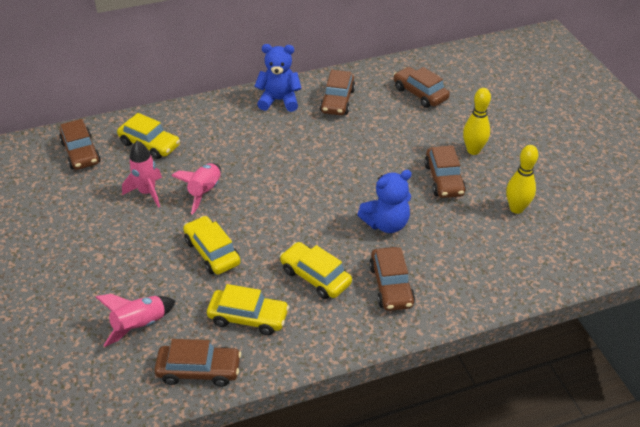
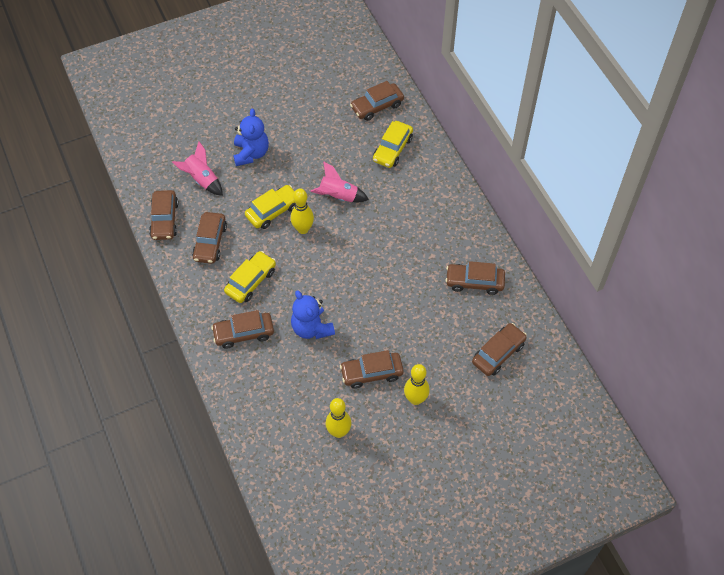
camera: 85 degrees right, 15 degrees up
(147, 192) = (334, 158): pink rocket -> none
(246, 225) = (303, 229): none -> yellow bowling pin
(248, 317) = (210, 242): yellow car -> brown car
(279, 100) = (467, 235): blue teddy bear -> blue teddy bear (251, 153)

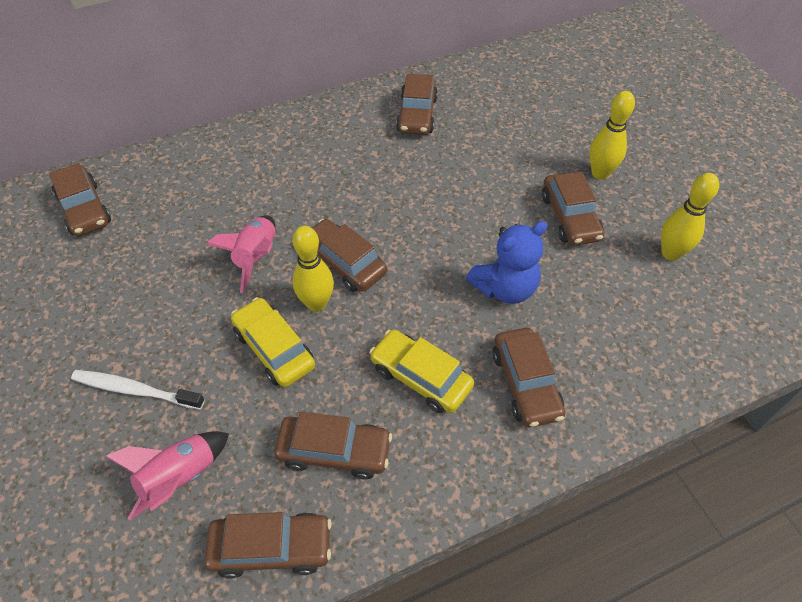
camera: 90 degrees left, 5 degrees down
(251, 153) = (135, 390): blue teddy bear -> white toothbrush
(392, 149) = (177, 191): yellow car -> none
(498, 353) = (519, 99): brown car -> brown car (344, 263)

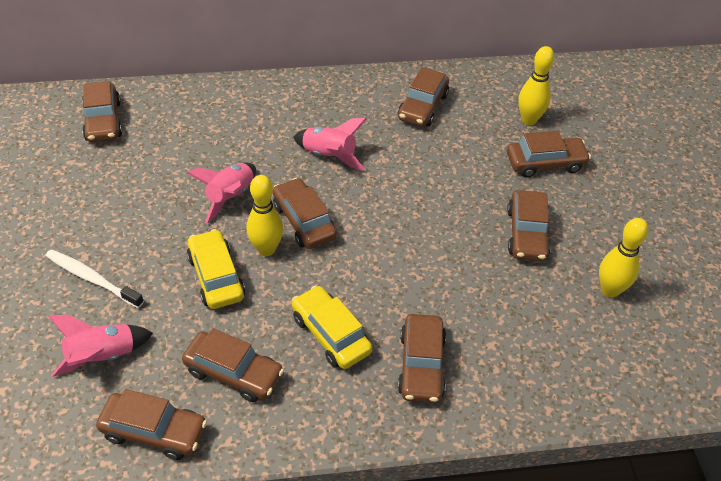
camera: 15 degrees right, 5 degrees down
(343, 187) = (329, 156): none -> pink rocket
(505, 288) = (438, 280): blue teddy bear -> none
(557, 143) = (545, 163): none -> brown car
(600, 173) = (574, 201): yellow bowling pin -> yellow bowling pin (529, 120)

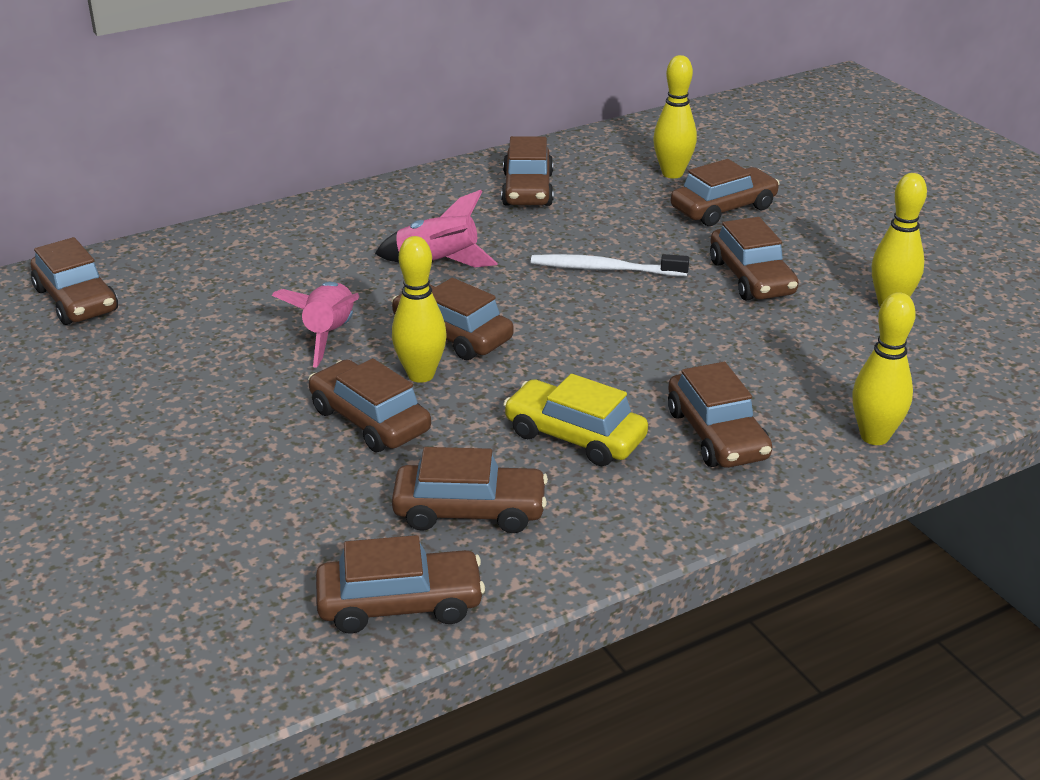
camera: 20 degrees left, 15 degrees down
(92, 278) = (183, 469): white toothbrush -> white toothbrush (604, 269)
(102, 356) = (262, 547): pink rocket -> none
(216, 277) = (370, 420): yellow car -> brown car
(525, 405) = (874, 436): none -> yellow bowling pin

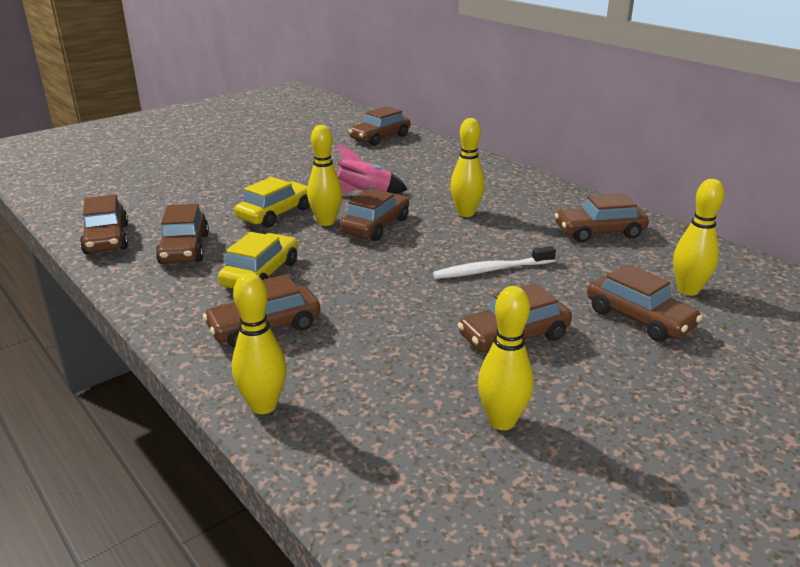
camera: 80 degrees right, 5 degrees down
(370, 420) = (276, 214): brown car -> yellow car
(437, 263) = (466, 213): pink rocket -> yellow bowling pin
(604, 269) = (491, 270): white toothbrush -> white toothbrush turned 105 degrees counterclockwise

